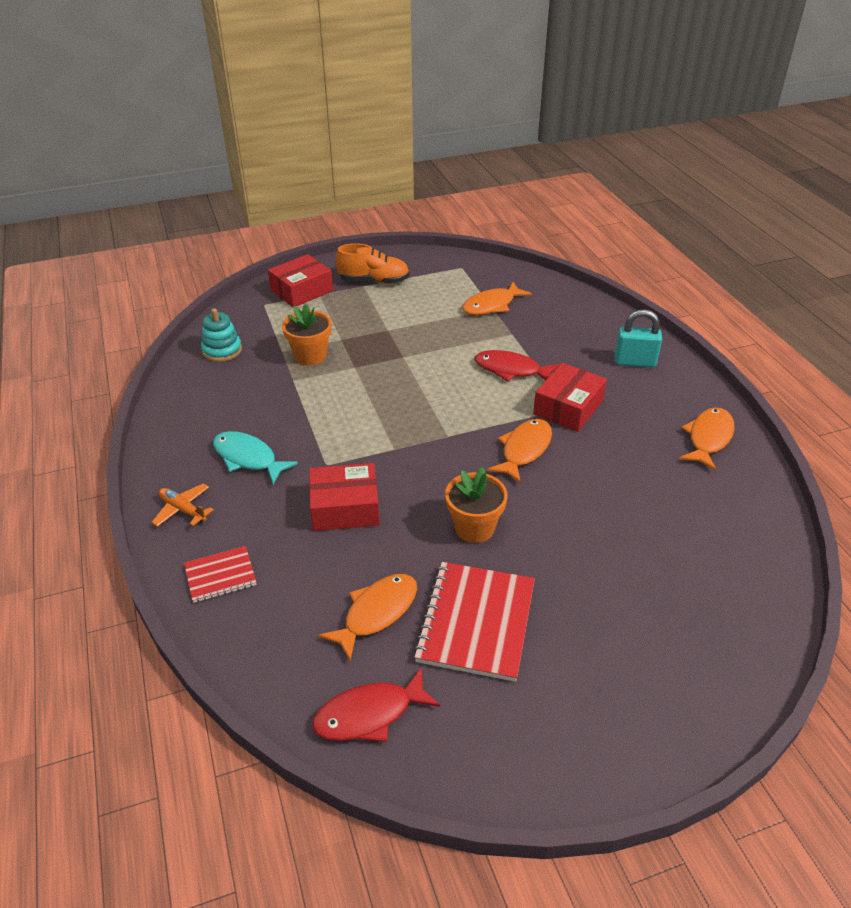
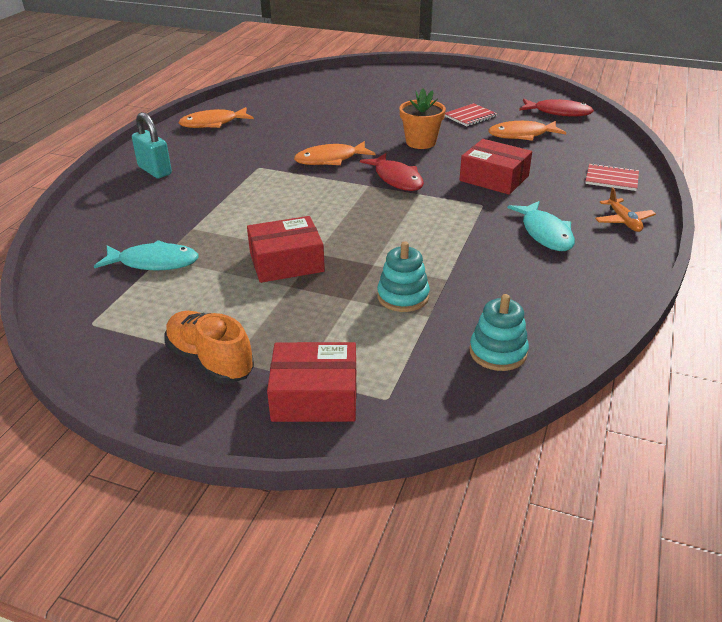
camera: 140 degrees left, 5 degrees down
(310, 356) = (403, 296): orange flower pot -> turquoise stacking toy
(476, 622) = (470, 116): red notebook -> red notebook, size x0.55
(491, 305) = (154, 262): orange fish -> turquoise fish
(511, 370) = (248, 204): red fish -> red fish (396, 179)
(568, 408) = (258, 167): red box -> red box (286, 262)

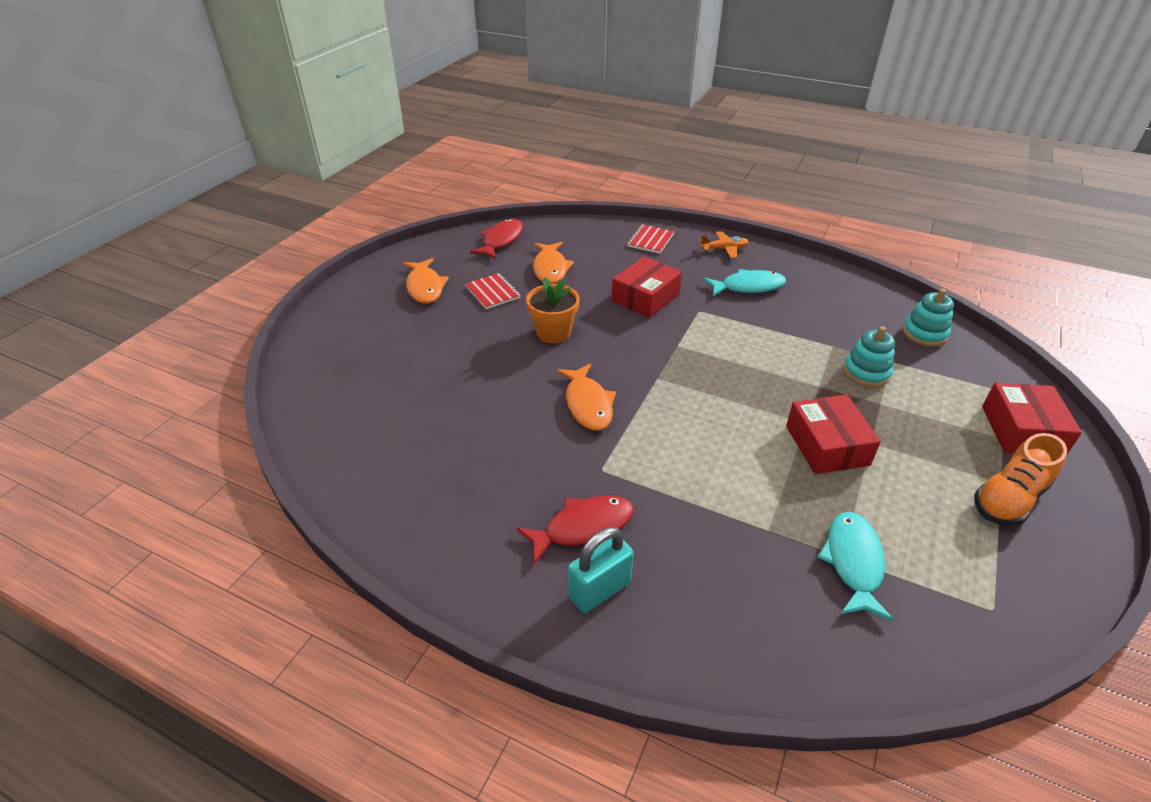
camera: 85 degrees left, 5 degrees up
(213, 123) = (436, 527): orange fish -> orange fish (425, 287)
(396, 179) = (643, 357): red fish -> red fish (583, 527)

